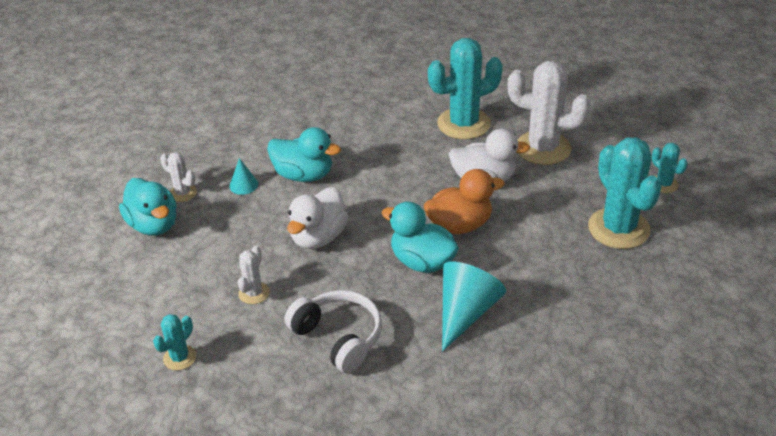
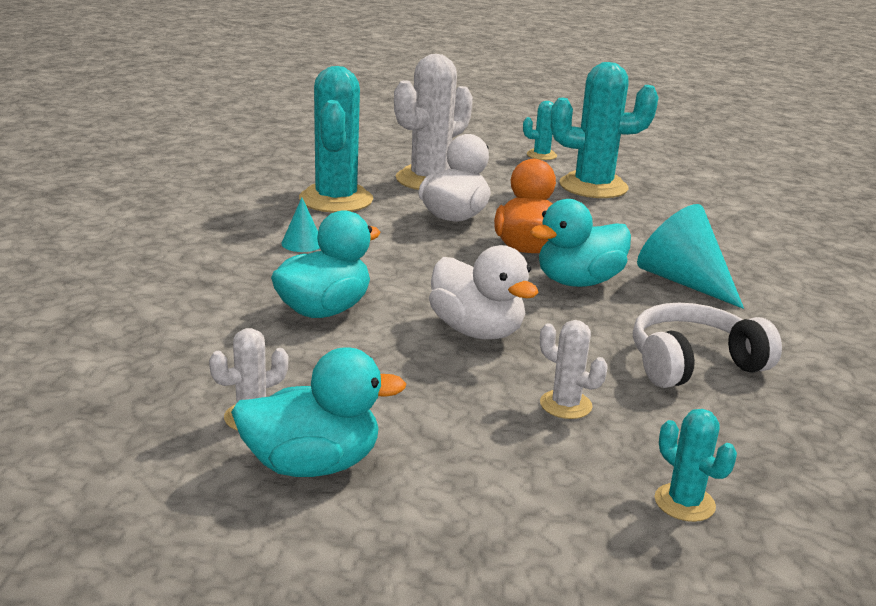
camera: 70 degrees left, 15 degrees down
(243, 185) = (293, 359): turquoise cone -> turquoise cone (302, 243)

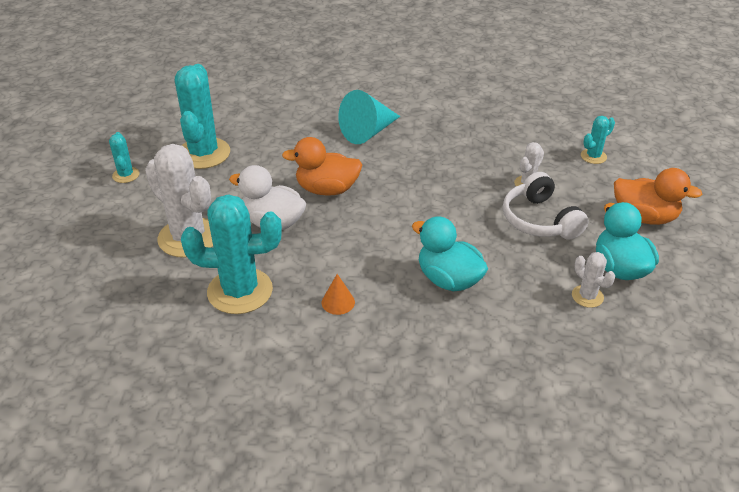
camera: 90 degrees left, 15 degrees up
(302, 243) = (338, 302): turquoise cone -> orange cone
(465, 531) = (644, 217): none -> orange duck
(477, 331) = (457, 213): white duck -> none
(578, 282) = (378, 171): turquoise duck -> none
(693, 363) = (469, 140): white headphones -> white headphones (540, 220)

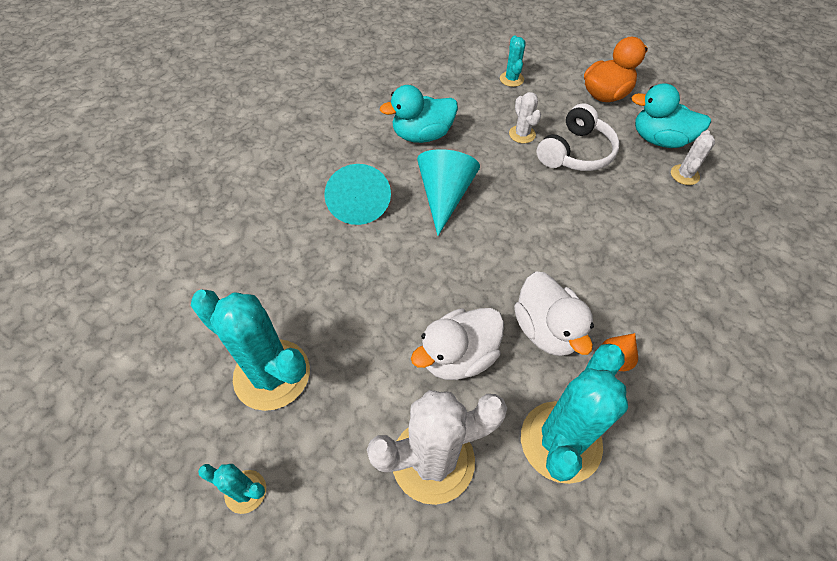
camera: 60 degrees left, 15 degrees up
(327, 189) = (432, 281): orange duck -> none
(329, 257) = (546, 330): none -> white duck
(413, 167) = (444, 196): none -> turquoise cone
(448, 279) = (624, 251): turquoise duck -> turquoise duck (422, 135)
(540, 220) = (575, 152): white headphones -> white headphones turned 60 degrees counterclockwise
(587, 296) = (684, 175): white cactus -> white cactus turned 60 degrees counterclockwise

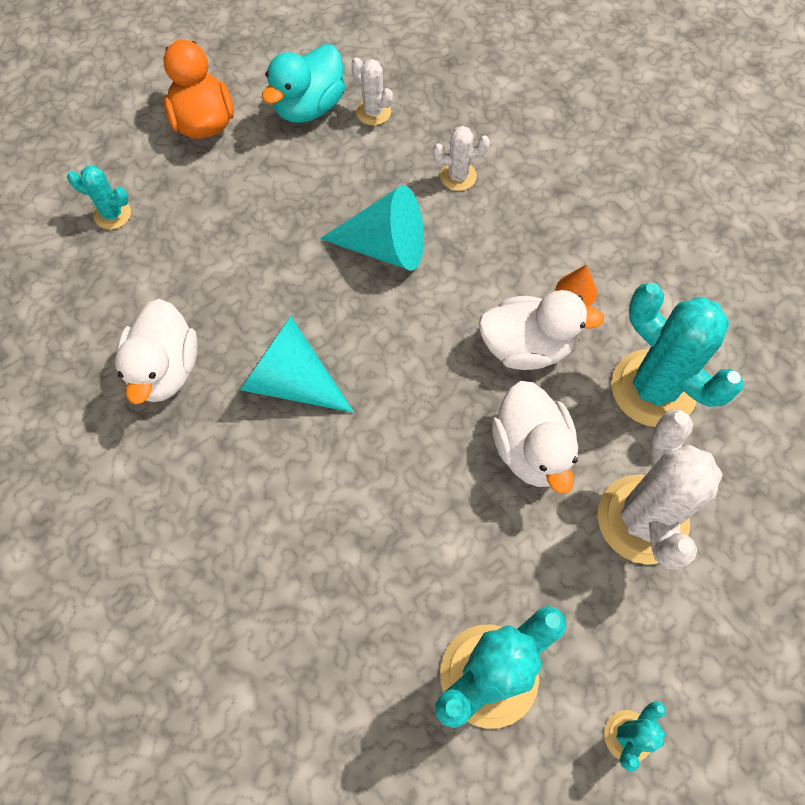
camera: 70 degrees left, 10 degrees up
(358, 202) = (253, 494): turquoise cone -> turquoise cone (385, 247)
(422, 135) = (165, 369): turquoise duck -> white duck
(522, 134) = (226, 247): white cactus -> white cactus (458, 176)
(575, 152) = (287, 202): white headphones -> none

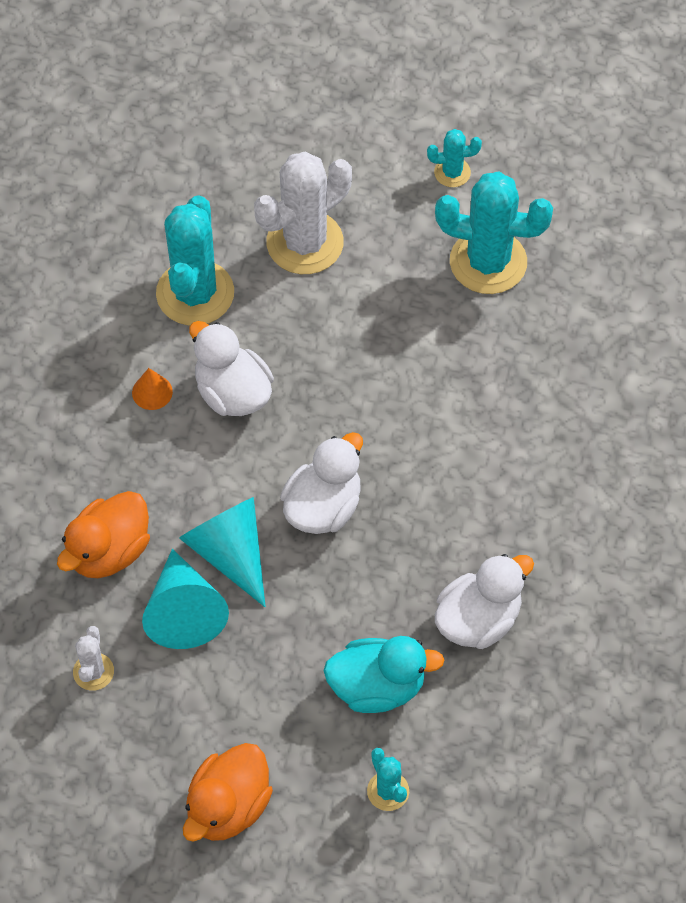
camera: 130 degrees left, 5 degrees down
(291, 380) = (405, 526): turquoise cone -> turquoise cone (184, 612)
(309, 107) = (133, 730): turquoise duck -> turquoise duck (377, 686)
(458, 176) = (109, 551): white cactus -> orange duck
(531, 450) = (314, 336): white duck -> white duck (323, 507)

